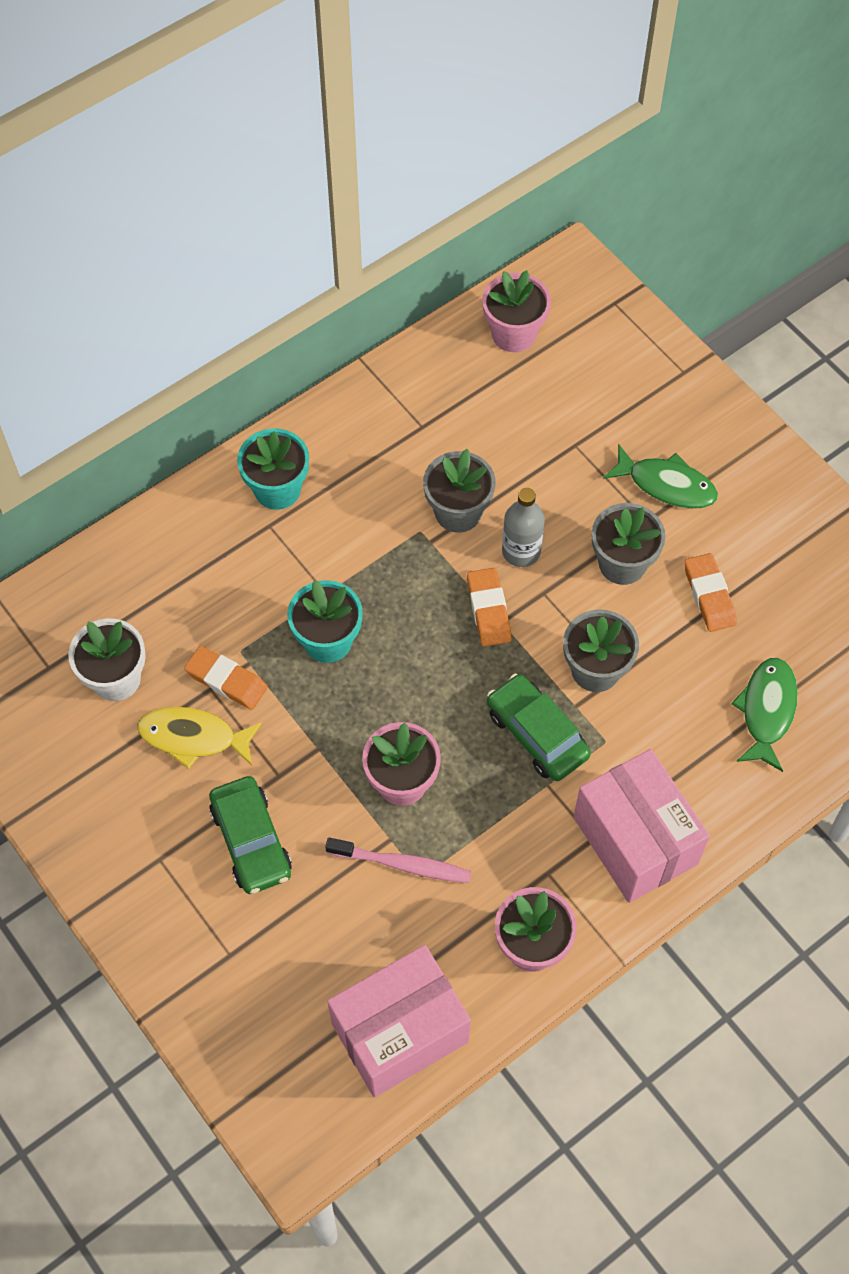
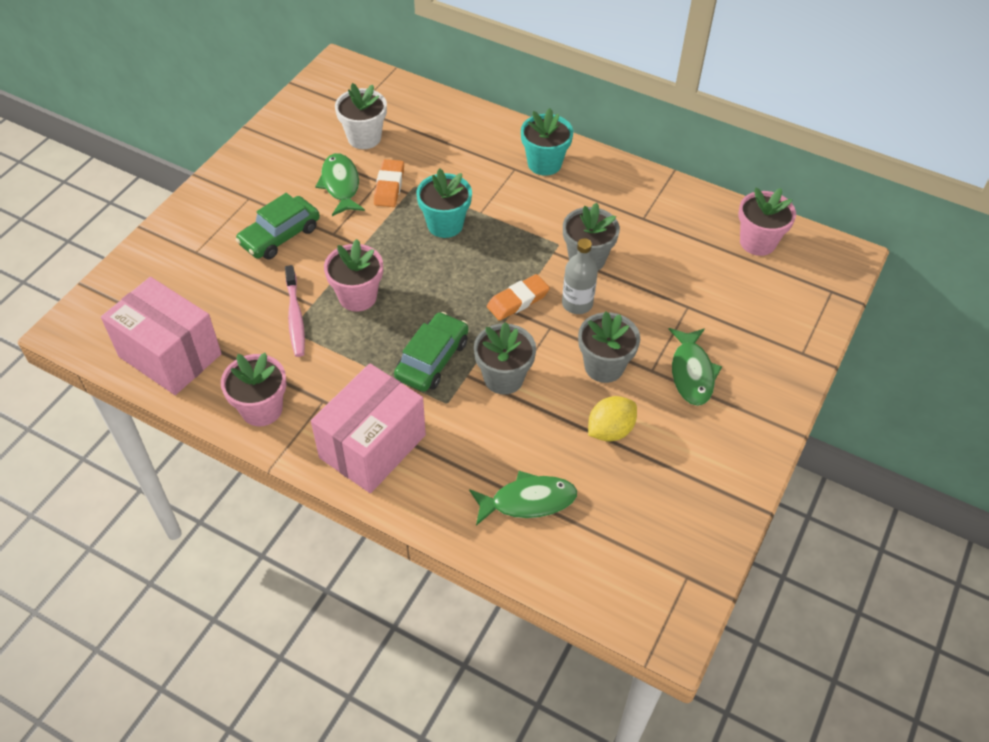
camera: 65 degrees right, 10 degrees down
(193, 737) = (340, 185): yellow fish -> green fish
(709, 595) = (610, 430): orange eraser -> yellow lemon

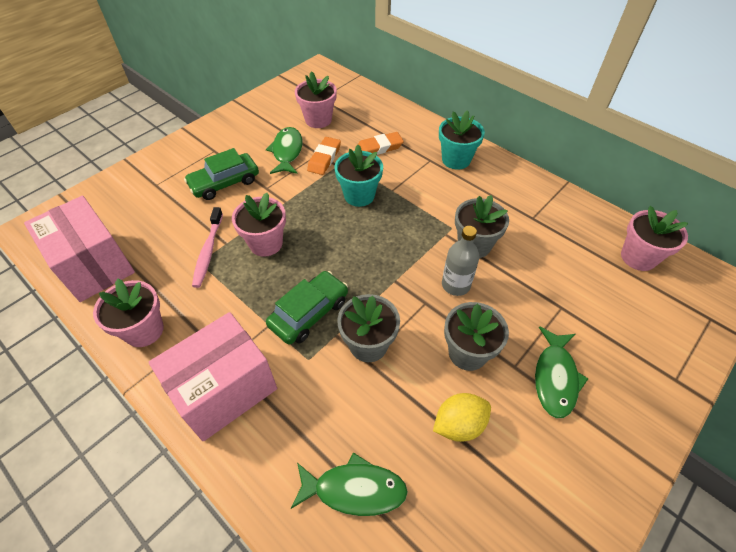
camera: 15 degrees right, 0 degrees up
(364, 138) = (318, 120): white flower pot -> pink flower pot
(517, 300) = (402, 272): orange eraser -> orange eraser (379, 148)

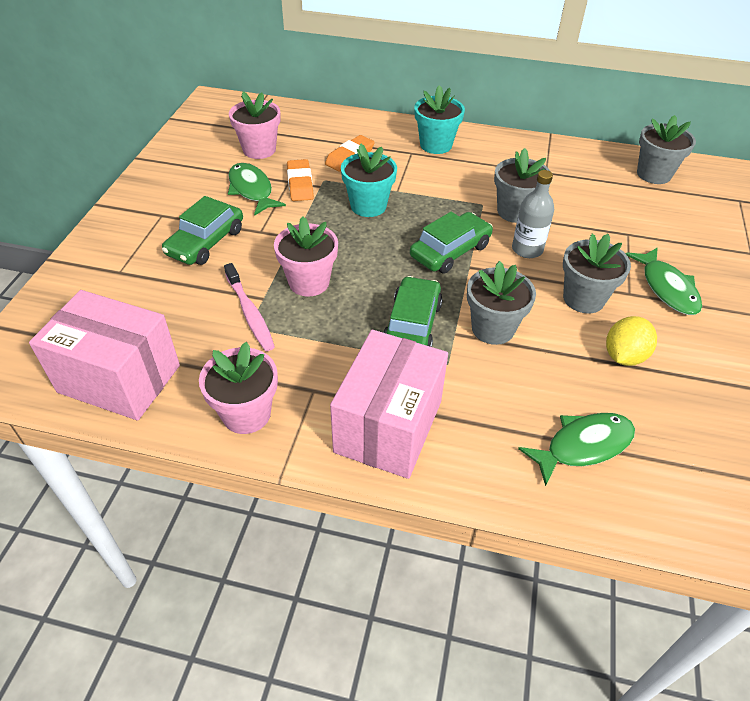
camera: 30 degrees left, 5 degrees down
(390, 260) = (450, 251): none -> green car
(638, 257) = (653, 174): pink flower pot -> grey flower pot

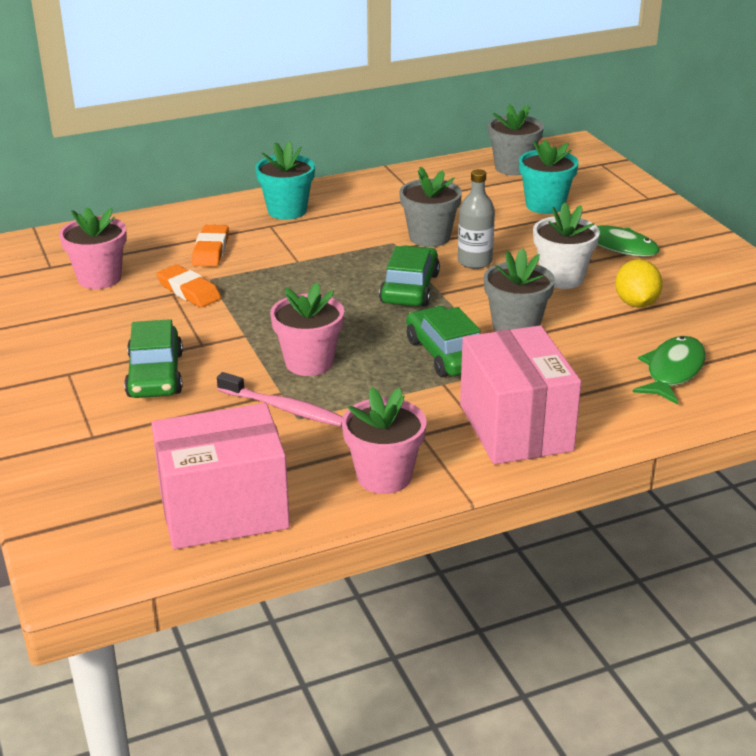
camera: 35 degrees left, 15 degrees down
(252, 190) = (142, 315): green fish -> none
(368, 206) = (286, 283): turquoise flower pot -> turquoise flower pot (545, 205)
(583, 299) = (562, 278): grey flower pot -> white flower pot

